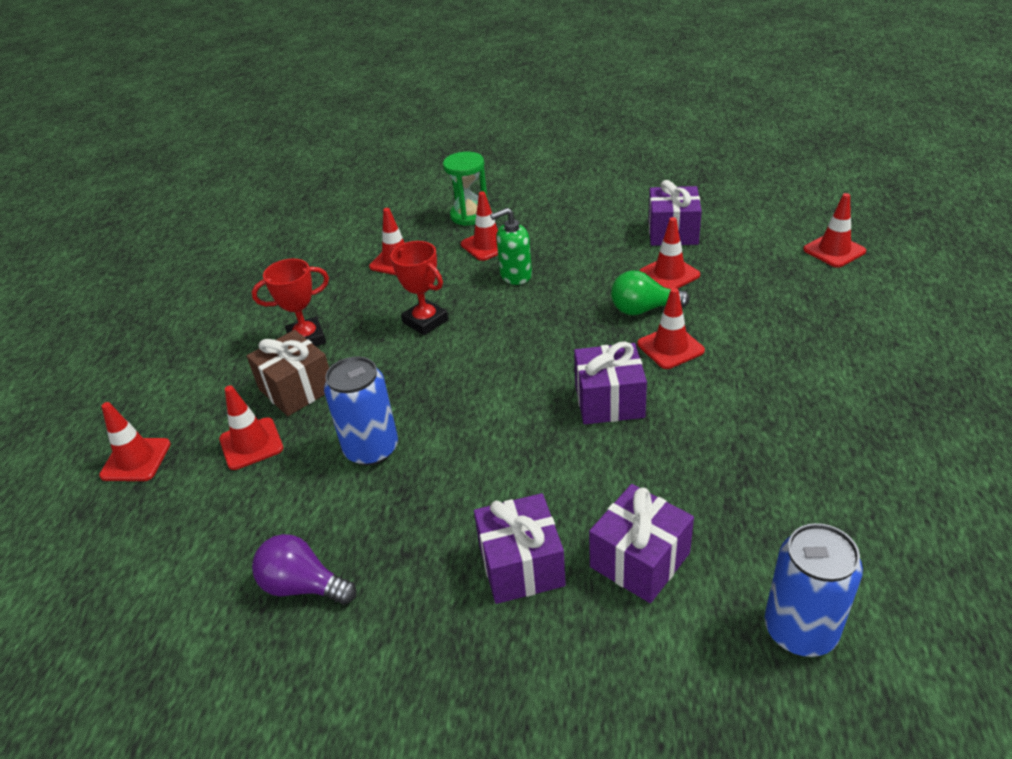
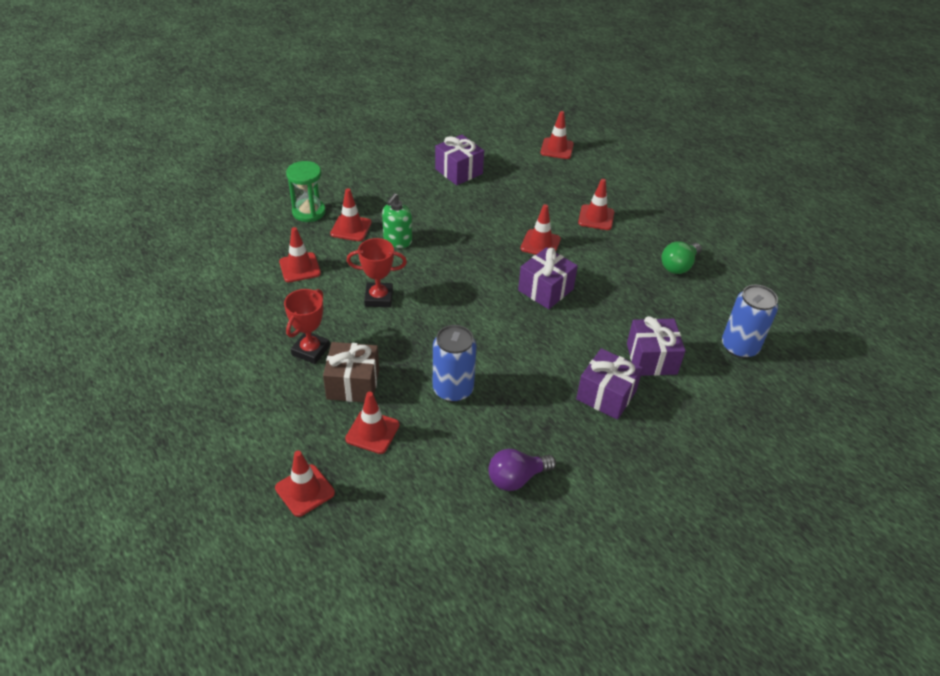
camera: 50 degrees left, 5 degrees up
(643, 309) = (500, 228): green light bulb -> green light bulb (678, 266)
(669, 274) = (488, 199): red traffic cone -> red traffic cone (596, 217)

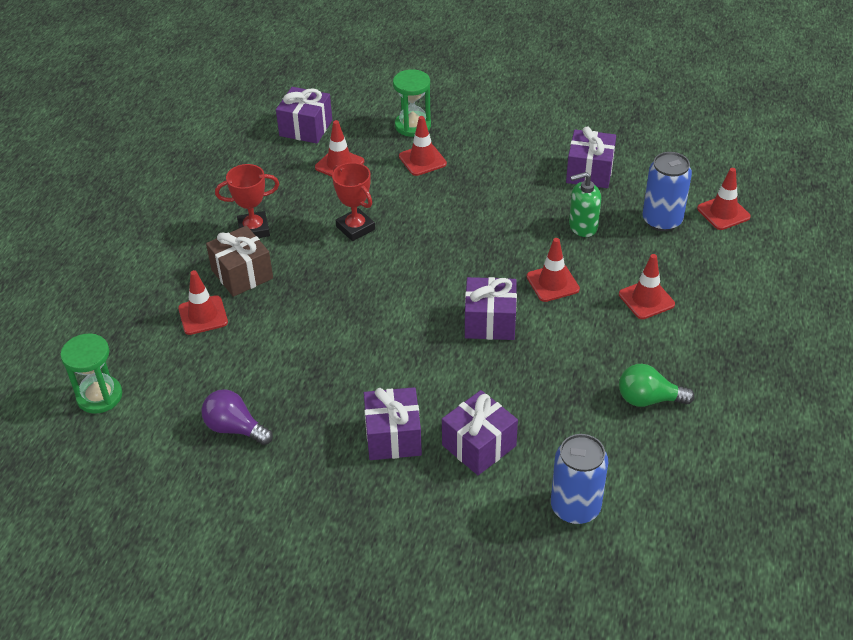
camera: 55 degrees right, 0 degrees up
(234, 261) = (306, 128): none -> purple gift
(305, 490) = (112, 315): red traffic cone -> none
(393, 549) = (99, 396): none -> green hourglass
(397, 241) = (440, 195): green soap dispenser -> green soap dispenser (582, 226)
(453, 389) = (296, 334): blue can -> blue can (662, 220)

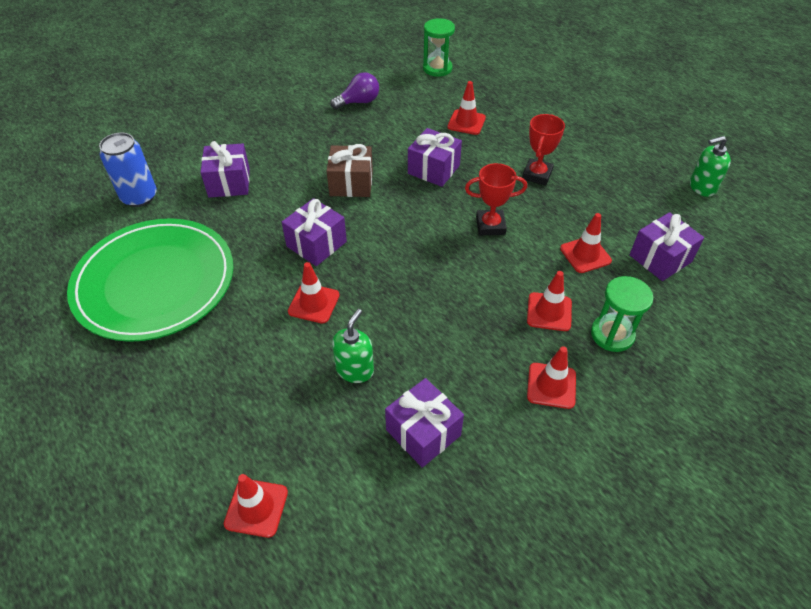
camera: 125 degrees right, 5 degrees up
(186, 132) = (702, 187): none -> green soap dispenser
(242, 274) = (491, 151): brown gift -> brown gift (351, 183)
(393, 437) = (280, 153): purple gift -> purple gift (433, 169)
(646, 299) = (232, 351): red traffic cone -> red traffic cone (551, 385)
(648, 399) = (155, 282): green light bulb -> green plate
(662, 220) = (301, 440): blue can -> none

